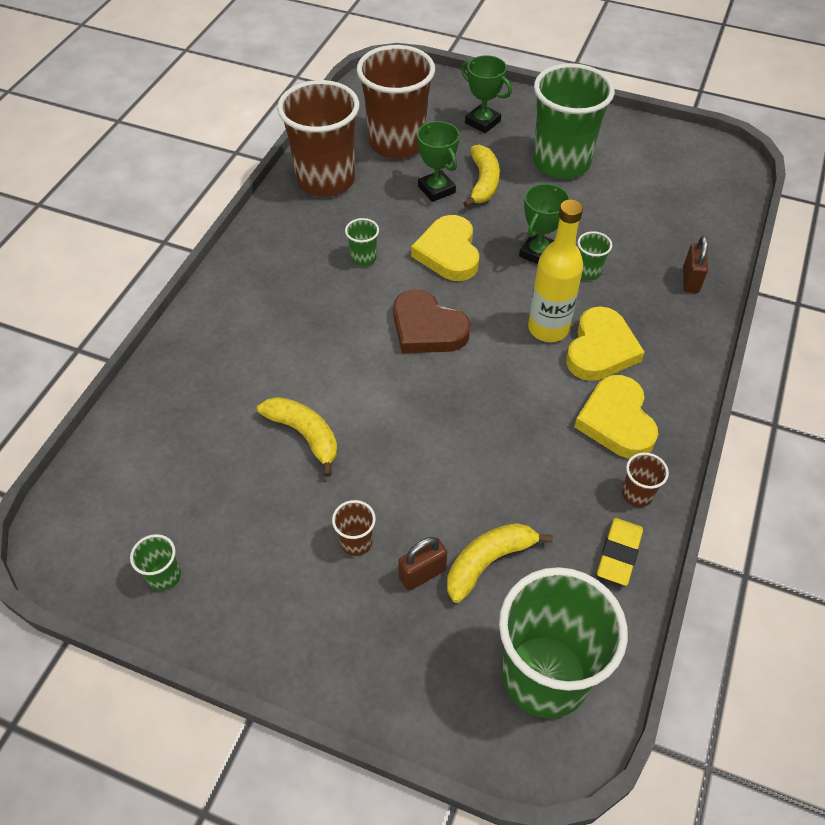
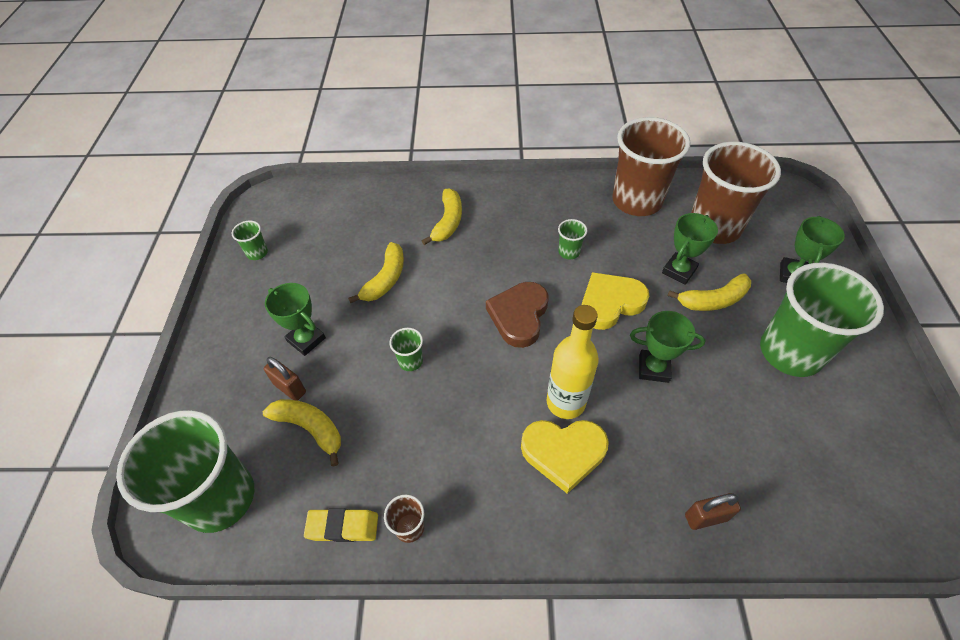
camera: 70 degrees right, 0 degrees up
(248, 347) = (448, 222): none -> yellow banana
(356, 542) = (306, 340): brown cup -> green trophy
(588, 271) = (656, 416): green cup -> green cup (410, 361)
(616, 421) = (485, 489): yellow heart -> none

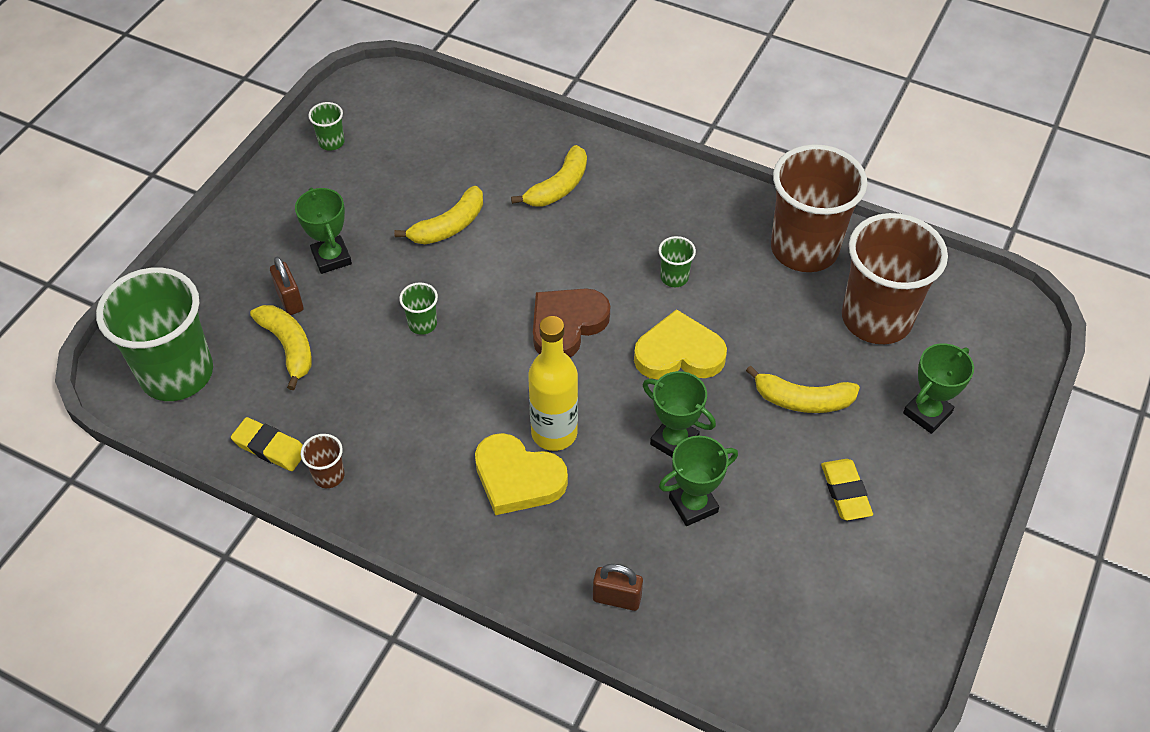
camera: 25 degrees right, 0 degrees up
(679, 271) = (789, 351): green trophy -> green trophy (693, 505)
(790, 352) = (845, 492): green cup -> yellow eraser

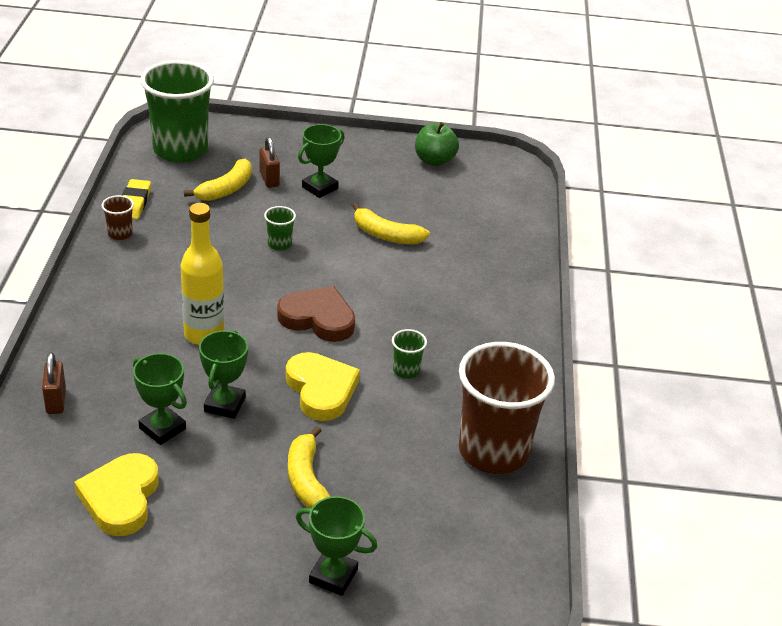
camera: 65 degrees right, 15 degrees down
(290, 300) = (269, 179): brown padlock -> brown padlock turned 60 degrees counterclockwise
(331, 142) = (434, 160): green cup -> green apple
(518, 478) = (152, 324): yellow heart -> yellow heart (120, 498)
(558, 187) = (467, 283): yellow banana -> none
(845, 492) = (213, 527): yellow eraser -> none
(876, 318) = (434, 519): brown cup -> none

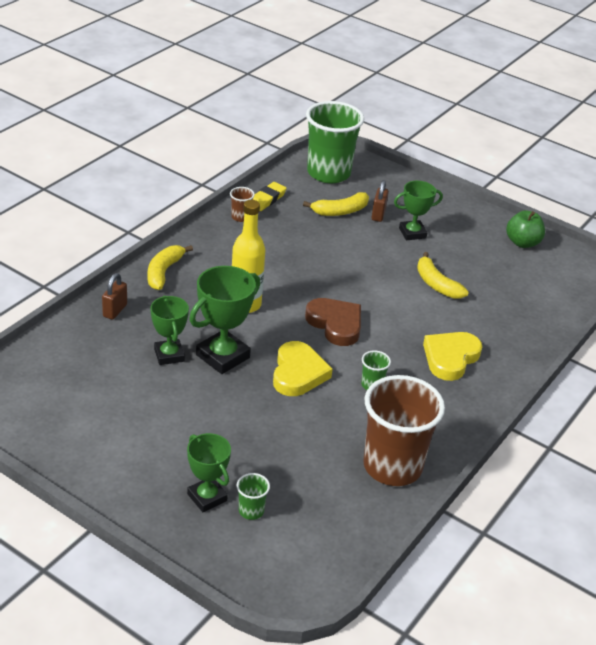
camera: 30 degrees right, 0 degrees up
(120, 498) = (108, 388): yellow heart -> yellow heart (450, 358)
(224, 404) = (222, 356): green trophy -> green trophy, size x1.52
(279, 244) = (349, 263): green cup -> green cup (251, 511)
(307, 480) = (239, 428): yellow banana -> yellow banana (164, 272)

